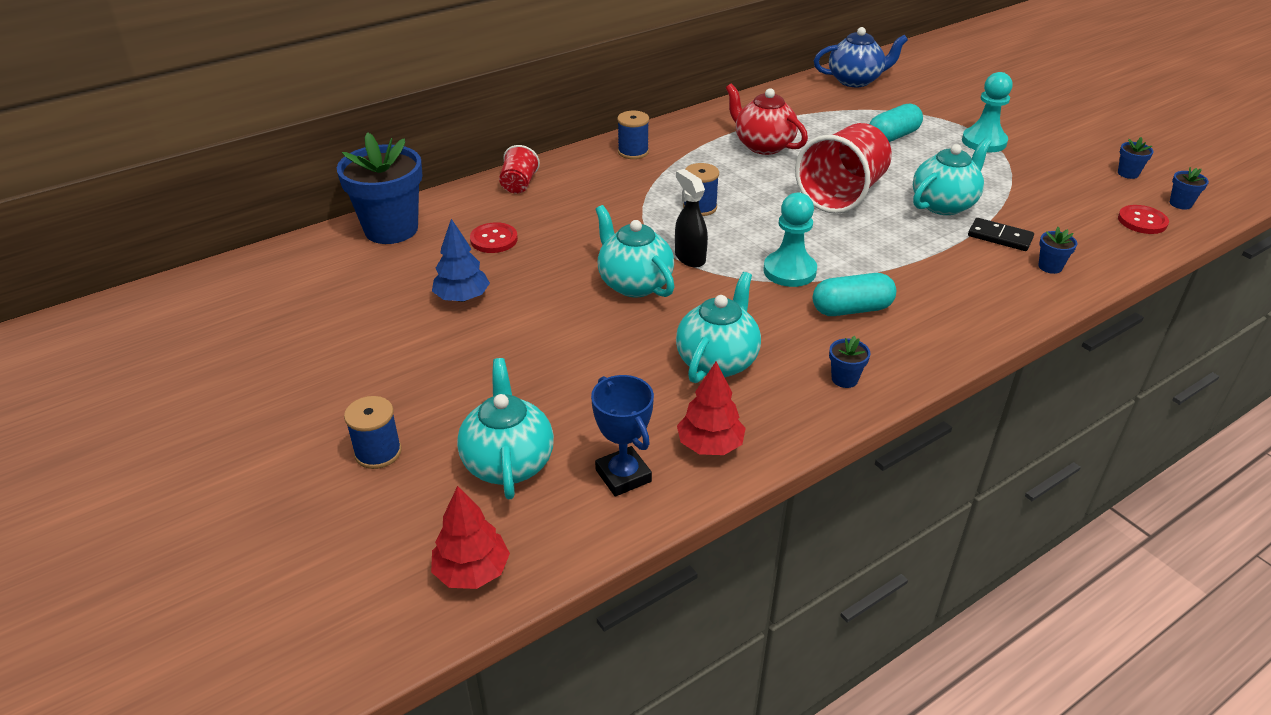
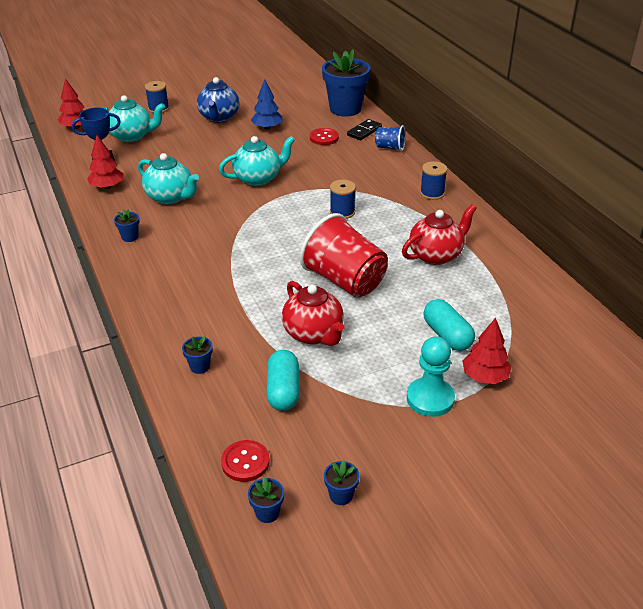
camera: 100 degrees right, 0 degrees up
(519, 185) = (390, 148): red cup -> blue cup
(689, 257) = (279, 200): black spray bottle -> none
(789, 271) = (248, 237): turquoise pawn -> none
(851, 309) = (194, 253): turquoise capsule -> turquoise capsule (283, 390)
(855, 80) = (584, 340): blue teapot -> blue teapot (219, 117)
(935, 119) = (484, 376): none -> red tree
(944, 204) = (314, 334): turquoise teapot -> red teapot
(1000, 237) = (253, 351): black domino -> black domino (364, 131)

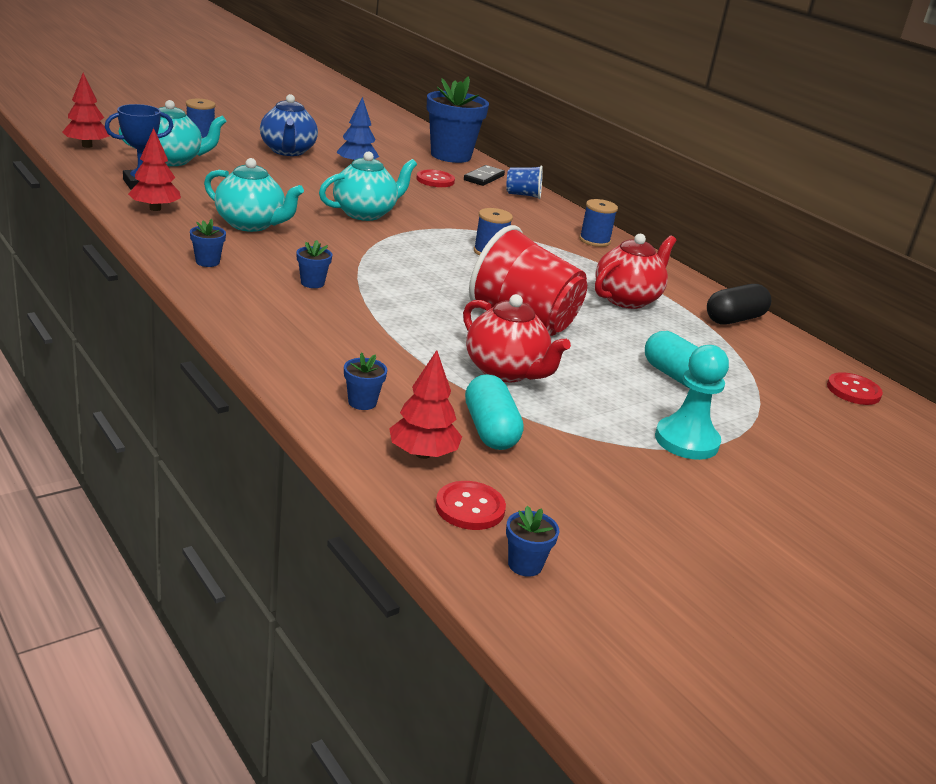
camera: 15 degrees left, 10 degrees down
(341, 495) = (618, 544): blue flower pot -> blue flower pot (312, 283)
(484, 376) = (743, 420): red tree -> red tree (423, 454)
(519, 271) = (734, 319): none -> black capsule
(591, 344) = (853, 391): none -> red button

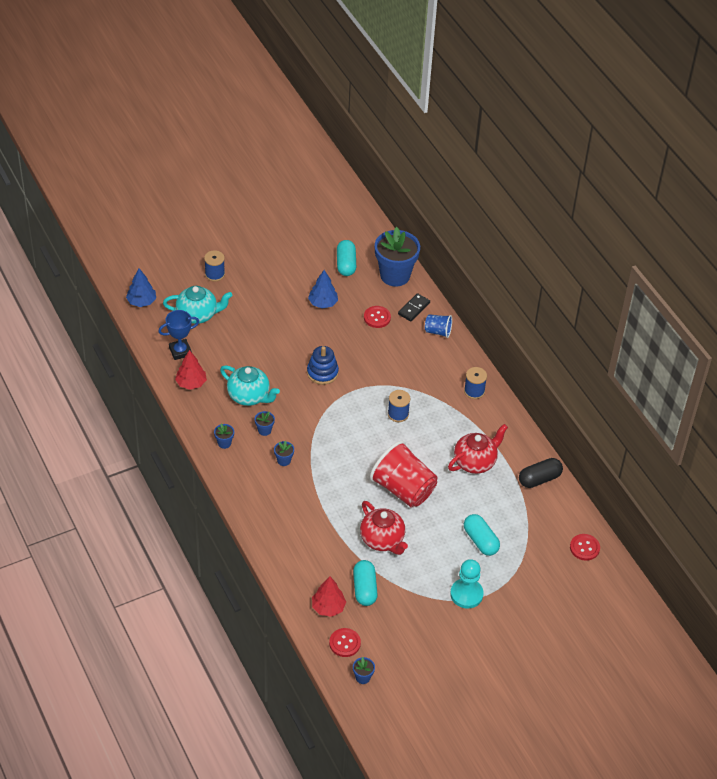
camera: 10 degrees right, 20 degrees up
(87, 146) = (141, 302): red tree -> blue tree
(288, 151) = (275, 288): blue teapot -> none
(362, 402) = (303, 569): blue flower pot -> blue flower pot (264, 430)
(365, 213) = (322, 373): turquoise teapot -> blue stacking toy
(383, 144) = (346, 264): none -> turquoise capsule

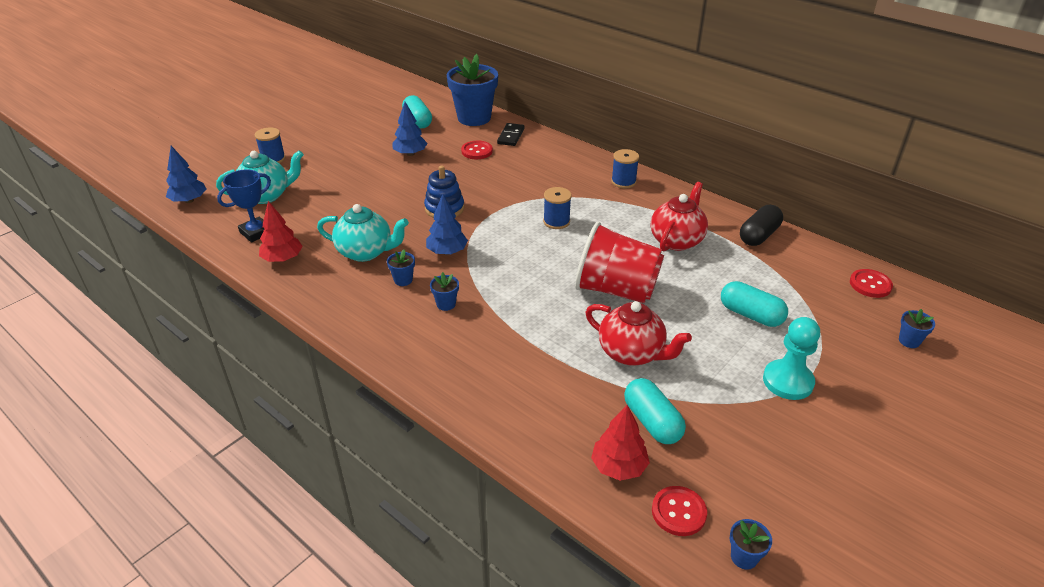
camera: 20 degrees left, 10 degrees down
(224, 443) = (355, 308): blue flower pot -> blue flower pot (909, 341)
(305, 415) = (447, 252): none -> blue tree
(438, 331) = (548, 147): blue cup -> none

